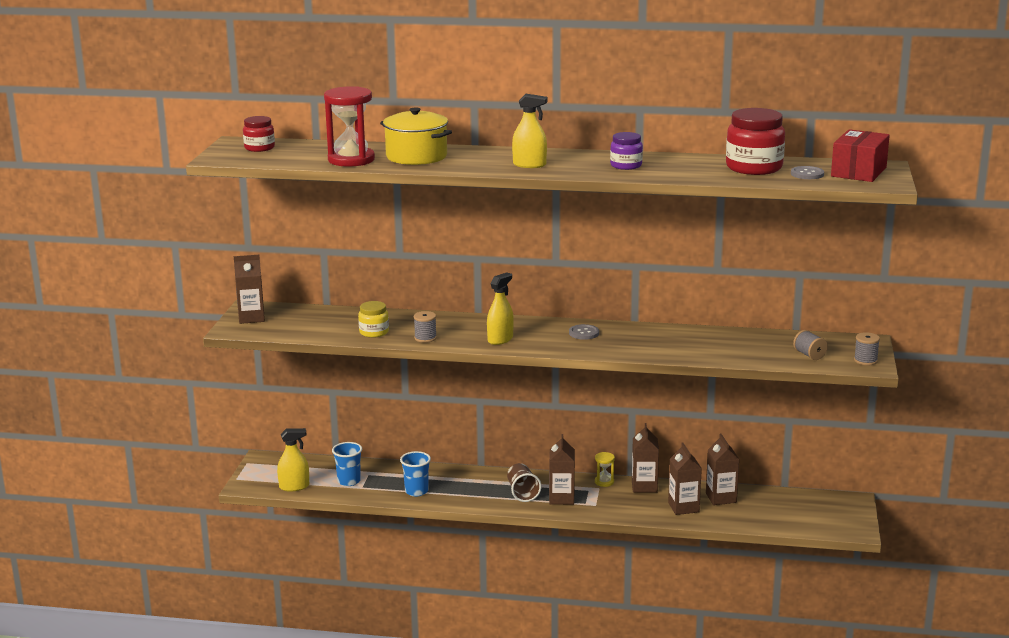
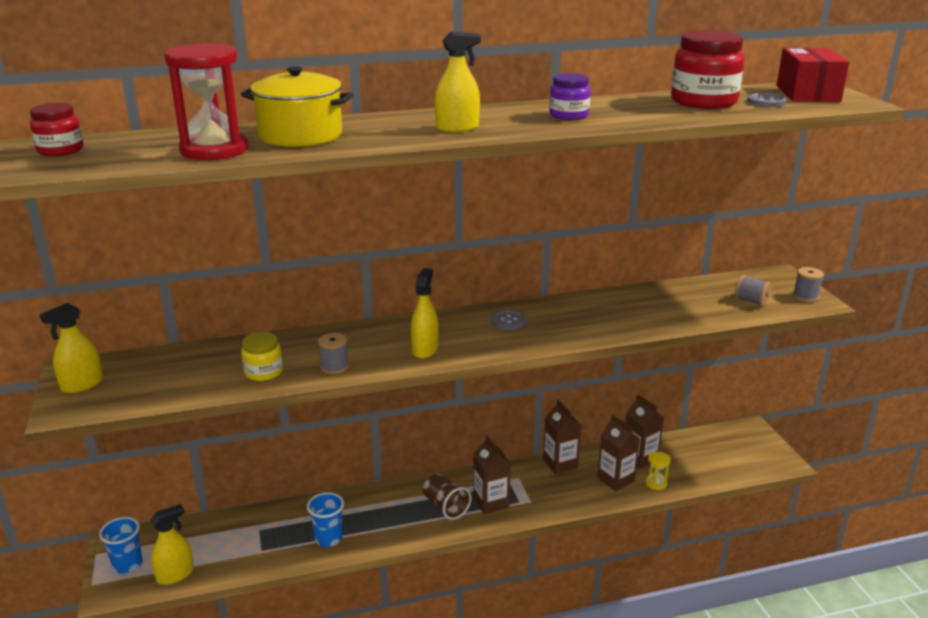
camera: 25 degrees left, 5 degrees up
(251, 318) = (82, 384): brown carton -> yellow spray bottle
(349, 481) = (240, 546): blue cup -> blue cup (127, 564)
(604, 482) = (518, 469): yellow hourglass -> yellow hourglass (656, 483)

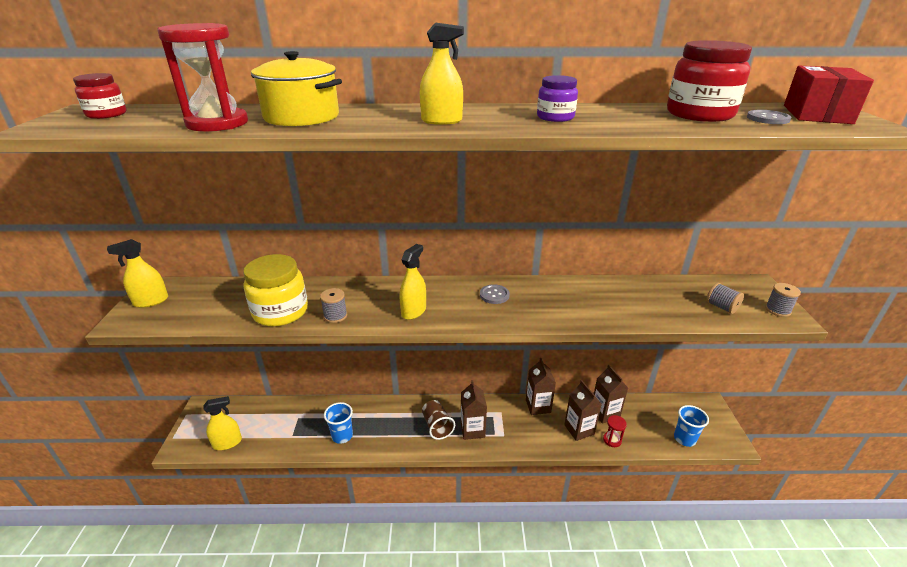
camera: 15 degrees right, 5 degrees up
(127, 564) = (201, 427): blue cup -> blue cup (684, 439)
(263, 372) = (280, 312): yellow jar -> yellow jar, size x1.77
(656, 483) = (612, 440): yellow hourglass -> red hourglass

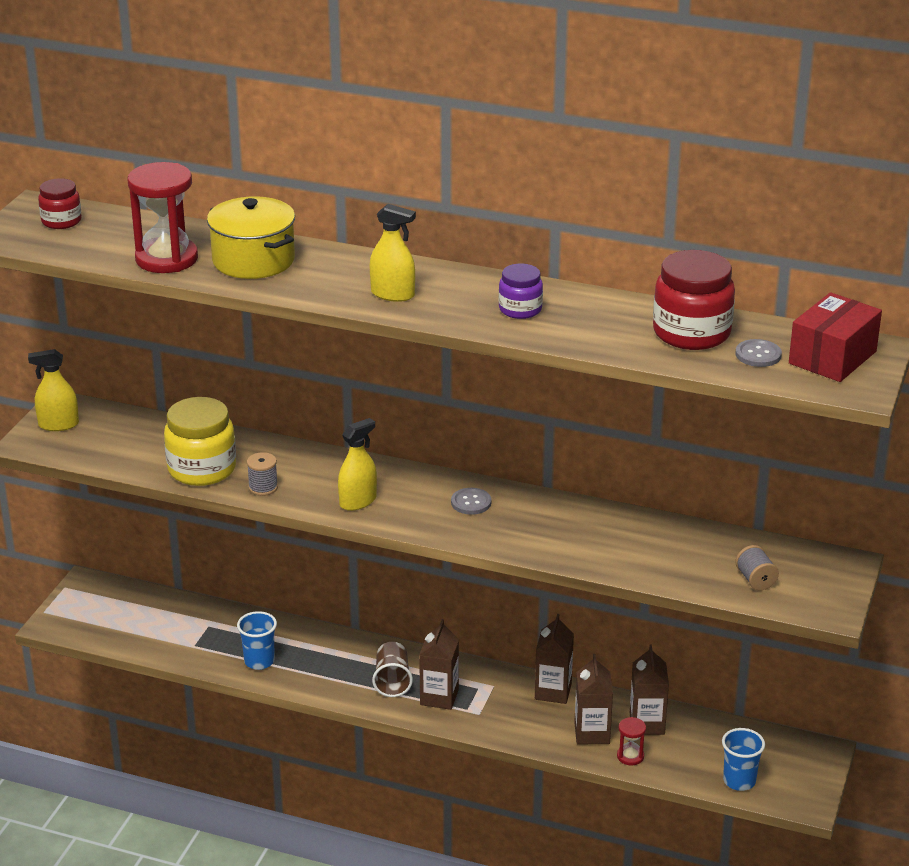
camera: 20 degrees right, 0 degrees up
(227, 443) = (110, 634): yellow spray bottle -> none
(777, 310) = (828, 599): grey spool -> none

